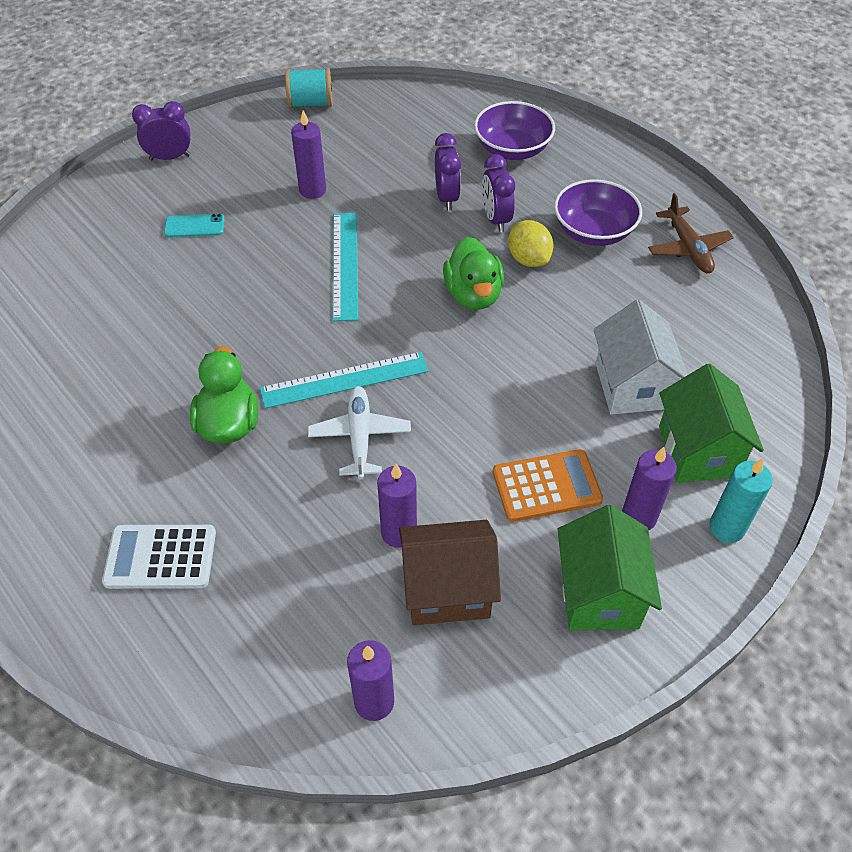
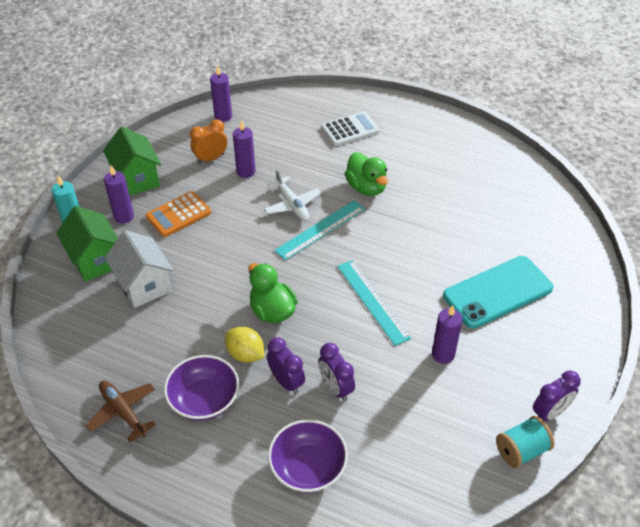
camera: 155 degrees right, 5 degrees down
(170, 157) = (575, 342): purple clock -> purple clock (549, 413)
(194, 226) = (498, 292): turquoise phone -> turquoise phone, size x2.32
(447, 590) = (211, 158): brown house -> orange clock

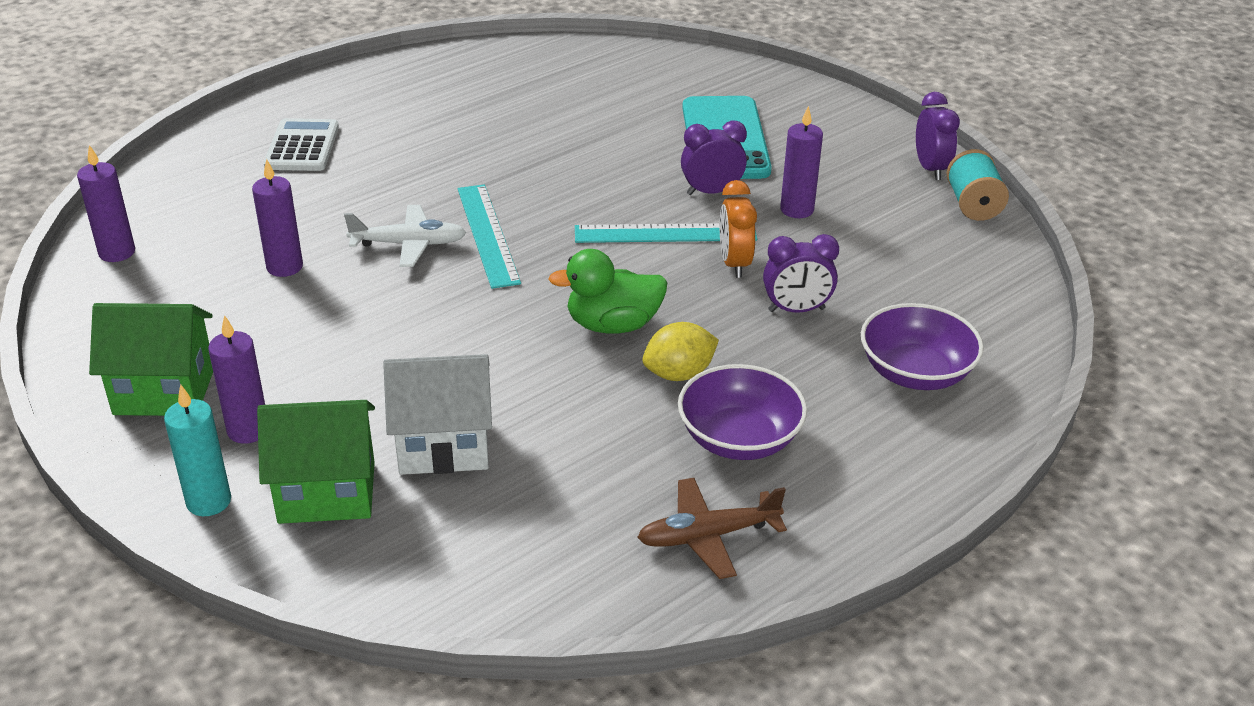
camera: 65 degrees left, 10 degrees down
(178, 214) = (311, 364): orange calculator -> none
(211, 158) = (209, 294): orange clock -> orange clock (734, 263)
(286, 382) = (757, 350): purple clock -> purple clock (711, 192)
(366, 187) = (442, 171): green duck -> none

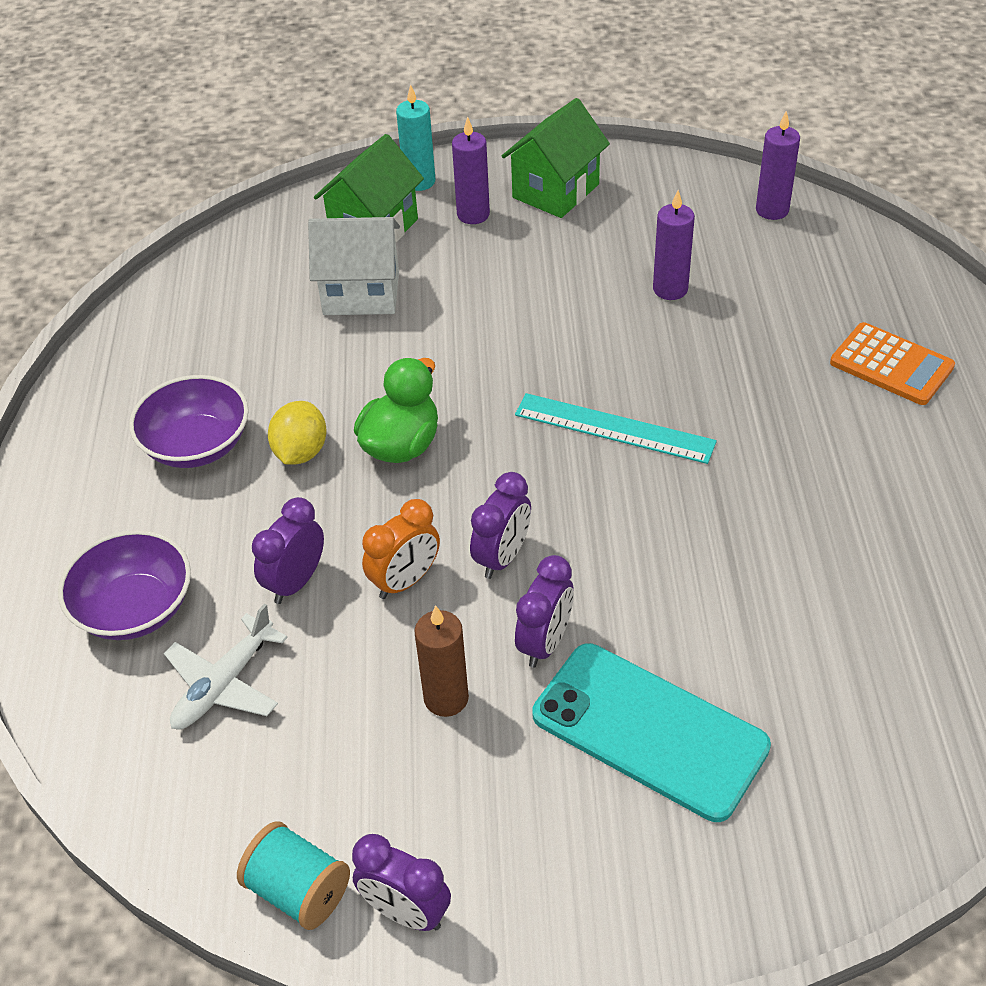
camera: 130 degrees right, 10 degrees up
(302, 146) = (891, 365): white calculator -> orange calculator
(409, 244) = (642, 372): white plane -> white plane (224, 684)
(444, 445) = (361, 293): white house -> white house turned 60 degrees clockwise
(665, 233) = (502, 557): turquoise ruler -> purple clock
(707, 536) = (137, 376): brown plane -> none
(734, 263) = (405, 581): orange clock -> orange clock turned 105 degrees clockwise
(797, 210) = (446, 698): purple candle -> brown candle

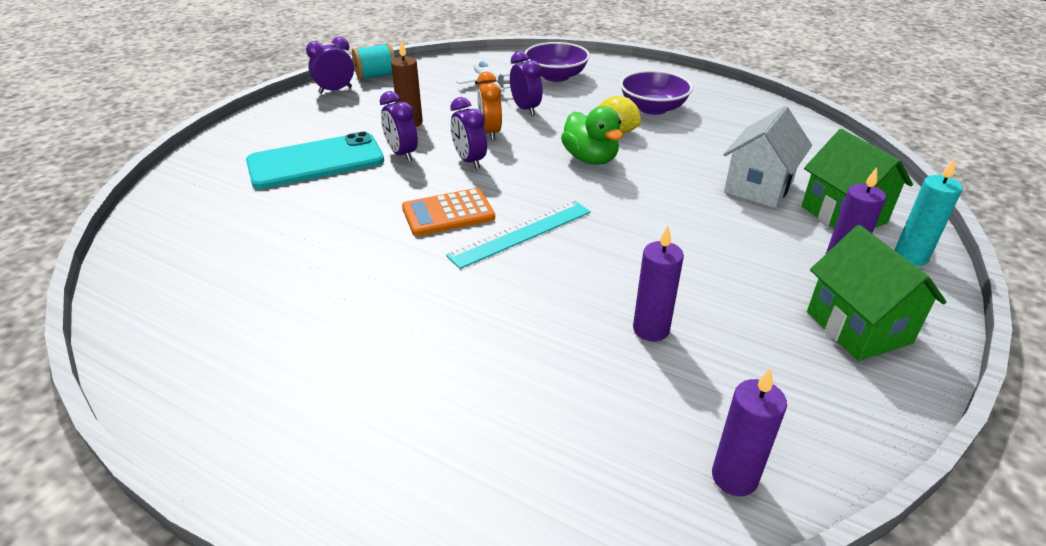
camera: 120 degrees right, 10 degrees down
(891, 365) = (425, 414): orange calculator -> orange calculator (448, 213)

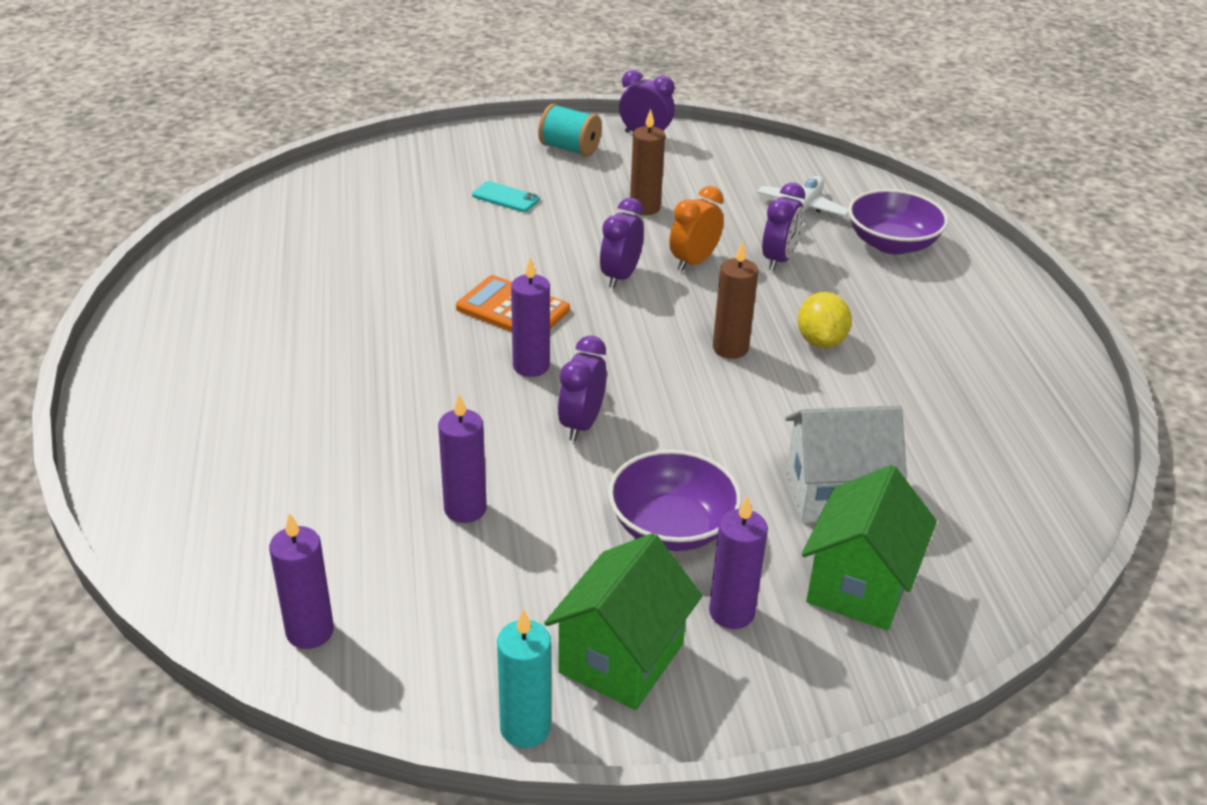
camera: 50 degrees right, 0 degrees up
(316, 161) = (506, 197): turquoise phone -> turquoise phone, size x0.43
(376, 76) = (709, 140): turquoise spool -> turquoise spool (570, 149)
(402, 154) = (580, 233): purple clock -> purple clock (581, 424)
(521, 233) = (531, 366): turquoise ruler -> purple candle
(590, 159) = (730, 348): green duck -> brown candle
(653, 108) = (920, 344): purple bowl -> purple bowl (672, 527)
(910, 256) = (828, 670): turquoise candle -> turquoise candle (525, 728)

